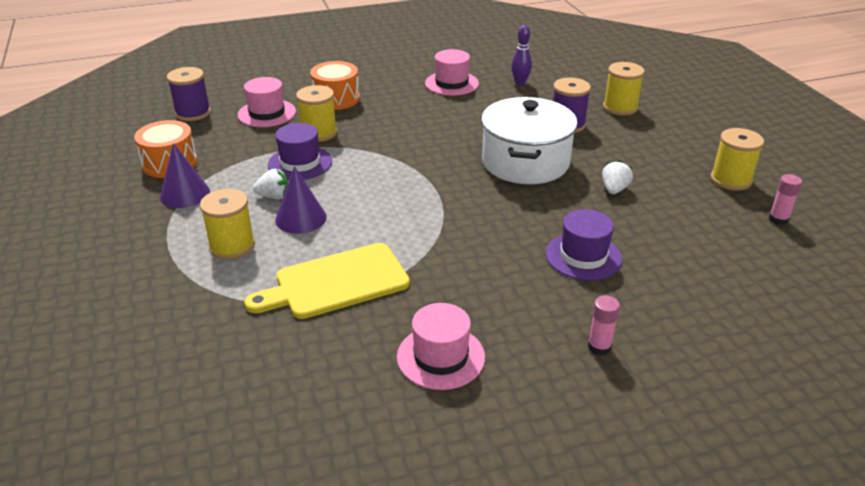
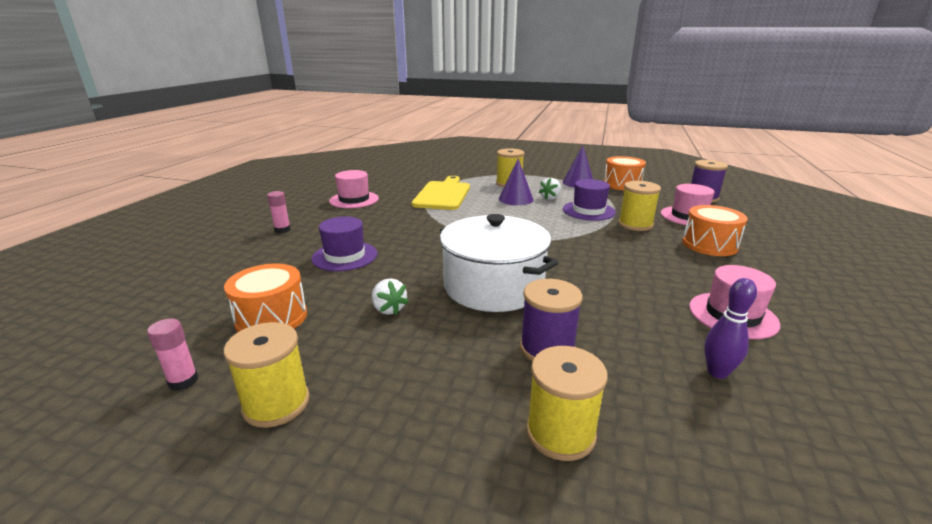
camera: 125 degrees right, 10 degrees down
(698, 231) = (271, 318): none -> orange drum

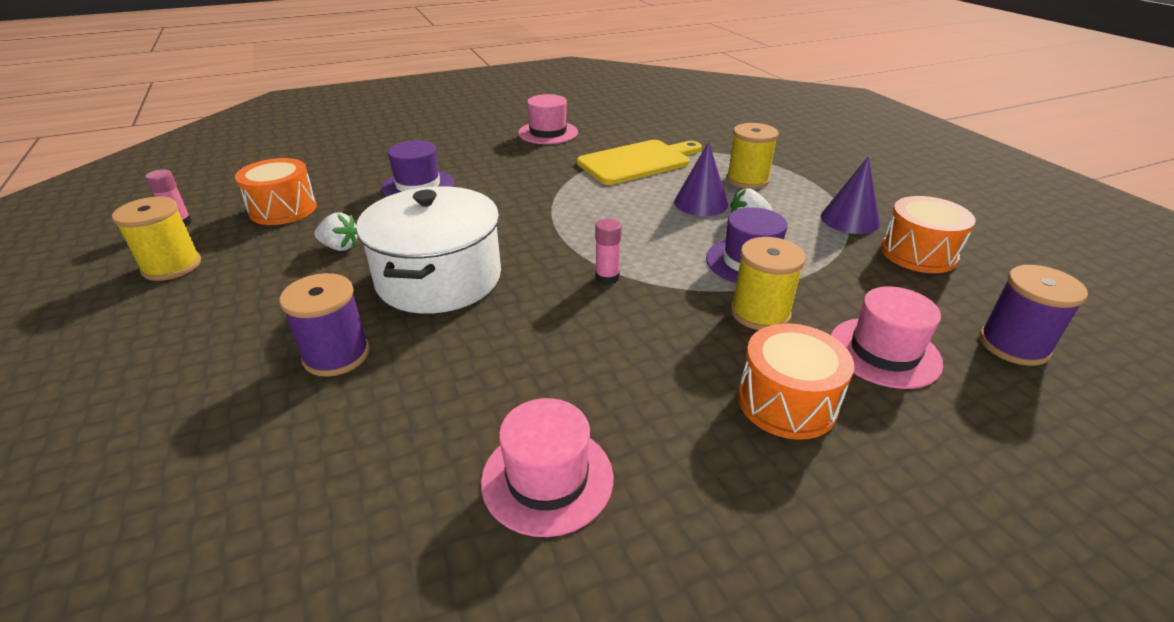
camera: 50 degrees right, 10 degrees up
(282, 230) = (436, 140): pink glue stick -> pink glue stick (607, 277)
(389, 309) = (340, 247): white strawberry -> white strawberry turned 90 degrees counterclockwise
(560, 433) = (197, 410): yellow spool -> none
(717, 372) = (375, 494): purple bowling pin -> none

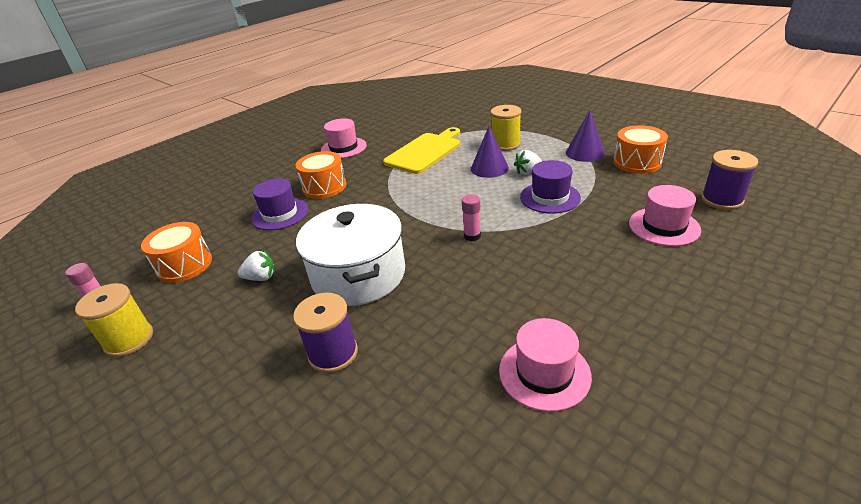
camera: 20 degrees left, 0 degrees up
(760, 313) = (581, 227): yellow spool -> none
(786, 402) = (637, 274): orange drum -> orange drum (324, 187)

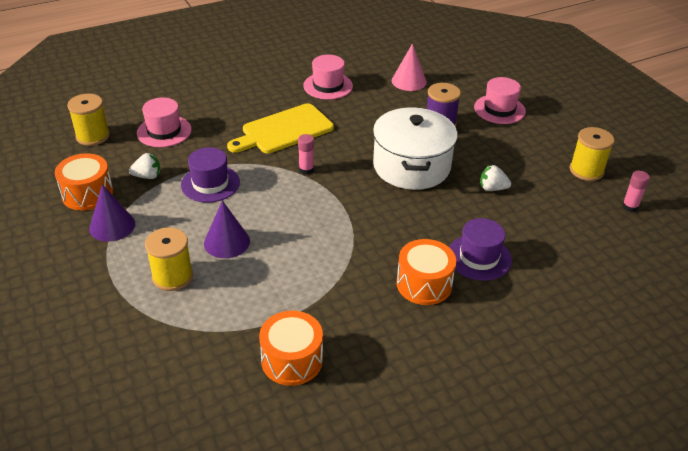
camera: 165 degrees left, 5 degrees up
(184, 265) = (568, 224): orange drum -> orange drum (292, 360)
(343, 148) = (381, 366): pink hat -> pink hat (499, 109)
(410, 444) = (409, 81): none -> pink cone
(425, 152) = (275, 304): yellow cutting board -> yellow cutting board (284, 130)
(527, 172) = (196, 221): white strawberry -> white strawberry (147, 176)
(722, 200) = (93, 136): purple spool -> yellow spool

